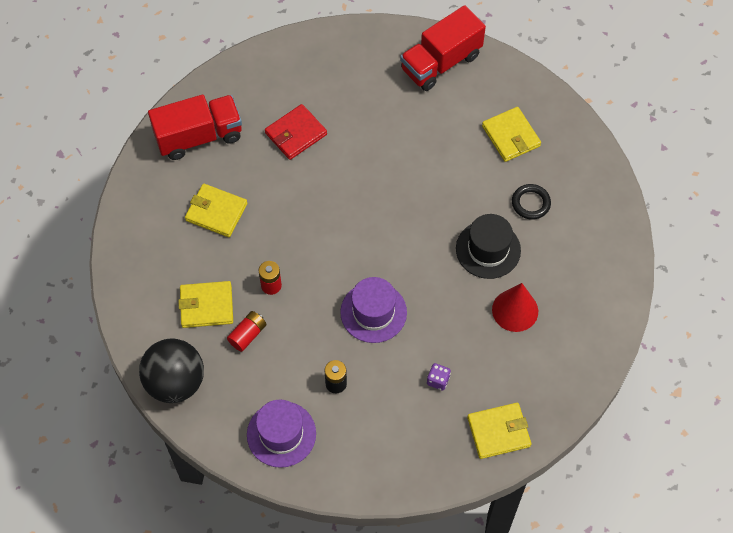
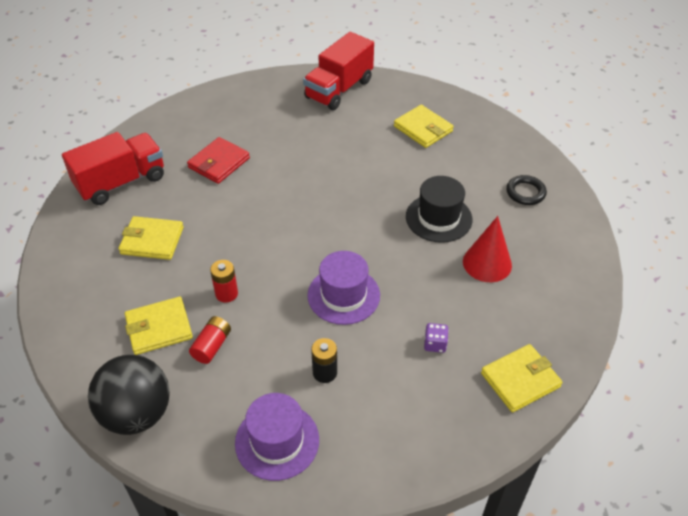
camera: 15 degrees left, 15 degrees down
(530, 203) = (463, 174): black ring -> black ring (525, 192)

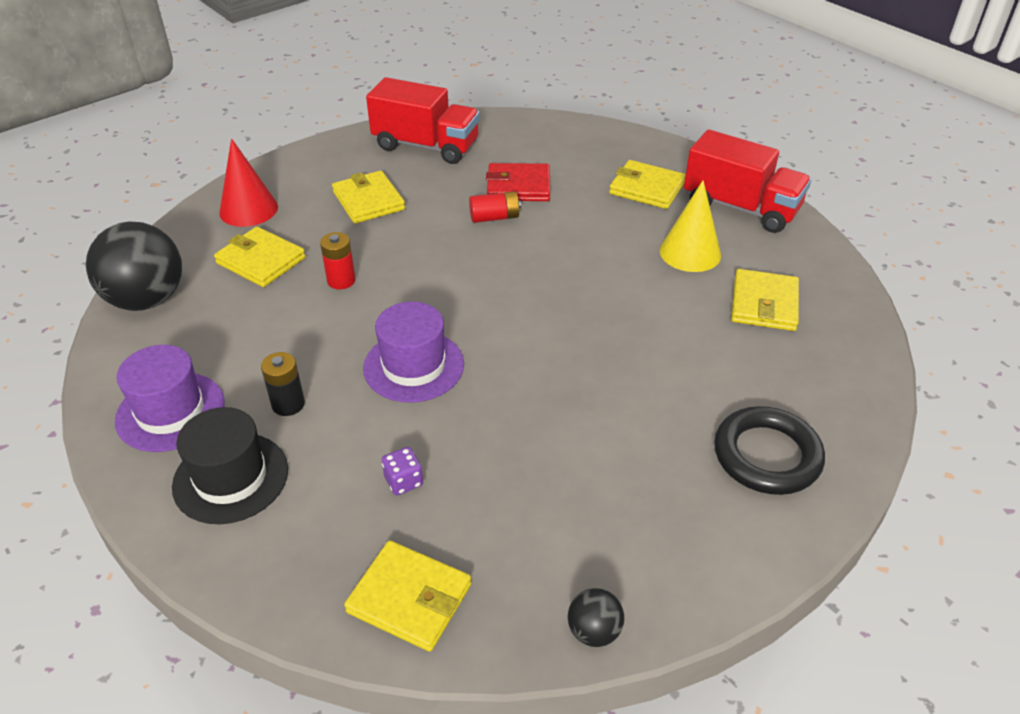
camera: 55 degrees right, 5 degrees down
(212, 346) = (264, 305): red battery -> red battery (494, 217)
(282, 112) = (646, 188): none -> yellow wallet
(339, 89) = (740, 208): red truck -> red truck turned 150 degrees counterclockwise
(356, 130) = (690, 252): none -> yellow cone
(438, 218) = (620, 389): black hat -> black hat (231, 478)
(487, 263) = (588, 472): red cone -> red cone (248, 209)
(525, 192) = (767, 455): black ring -> black ring, size x1.58
(587, 315) = (594, 631): none -> black ball

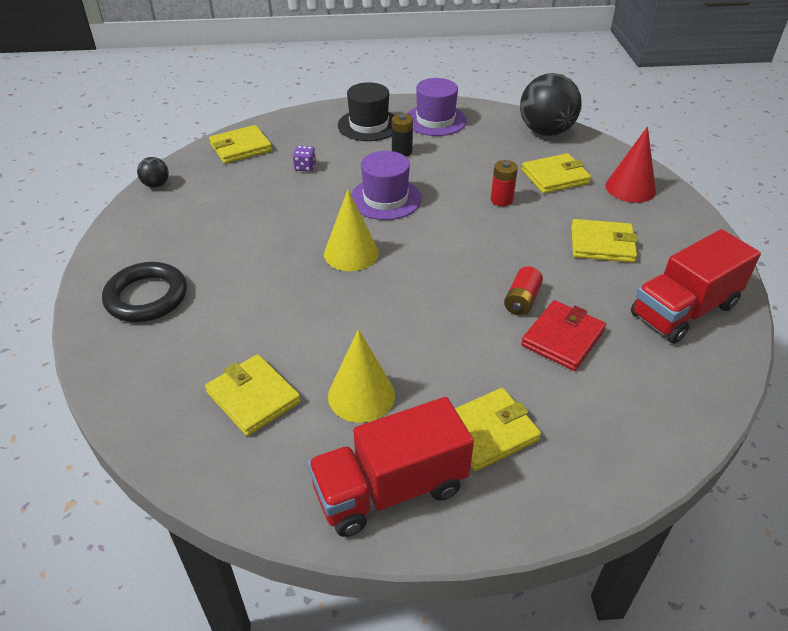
camera: 125 degrees right, 0 degrees up
(536, 343) = (351, 253): none -> yellow cone

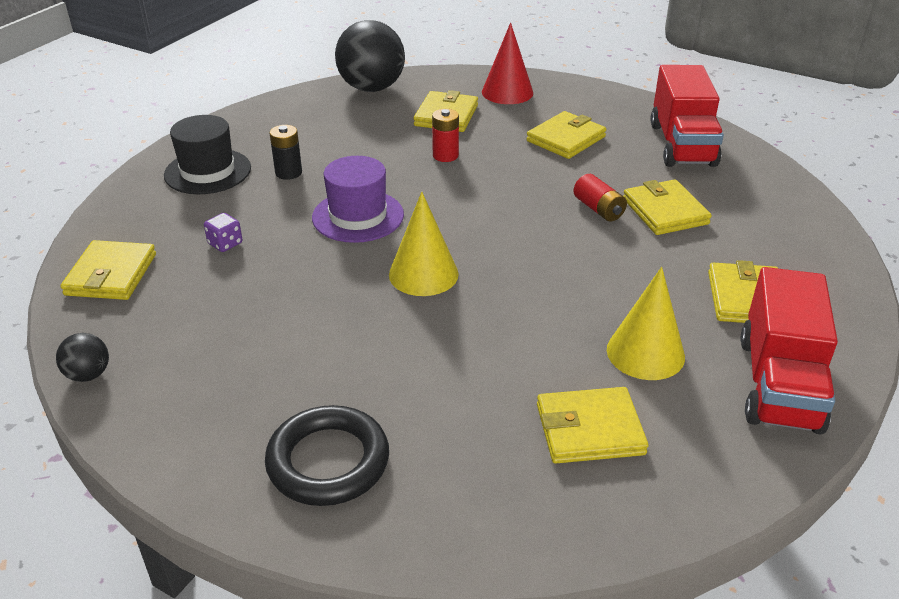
camera: 55 degrees left, 5 degrees down
(435, 120) = (262, 131): purple hat -> none
(562, 338) = (665, 211): red wallet -> yellow wallet

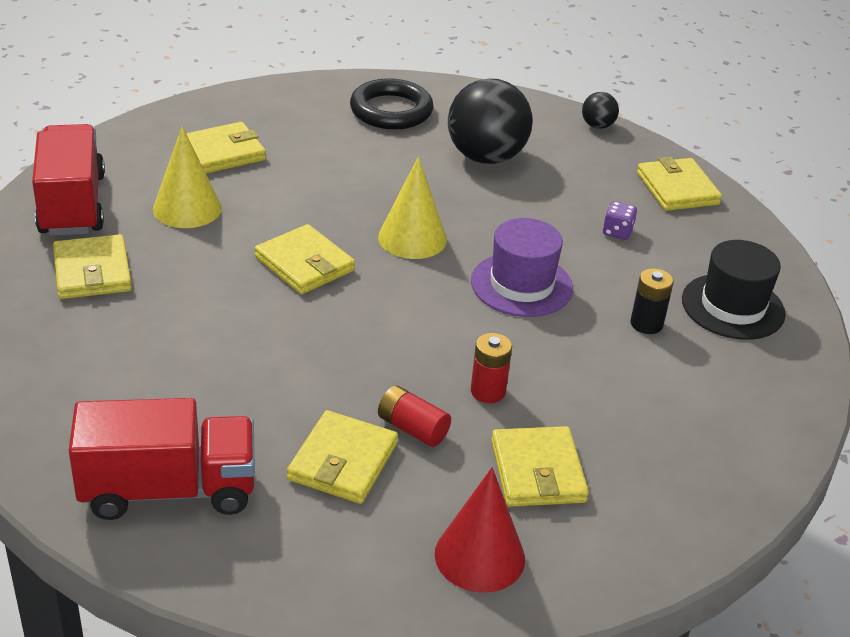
camera: 155 degrees right, 0 degrees up
(371, 88) = (693, 509): black ball -> black ball (486, 157)
(598, 209) = (264, 347): red battery -> red battery (412, 428)
(665, 211) = (183, 360): yellow wallet -> yellow wallet (304, 264)
(682, 145) = (168, 490): red truck -> red truck turned 105 degrees clockwise

